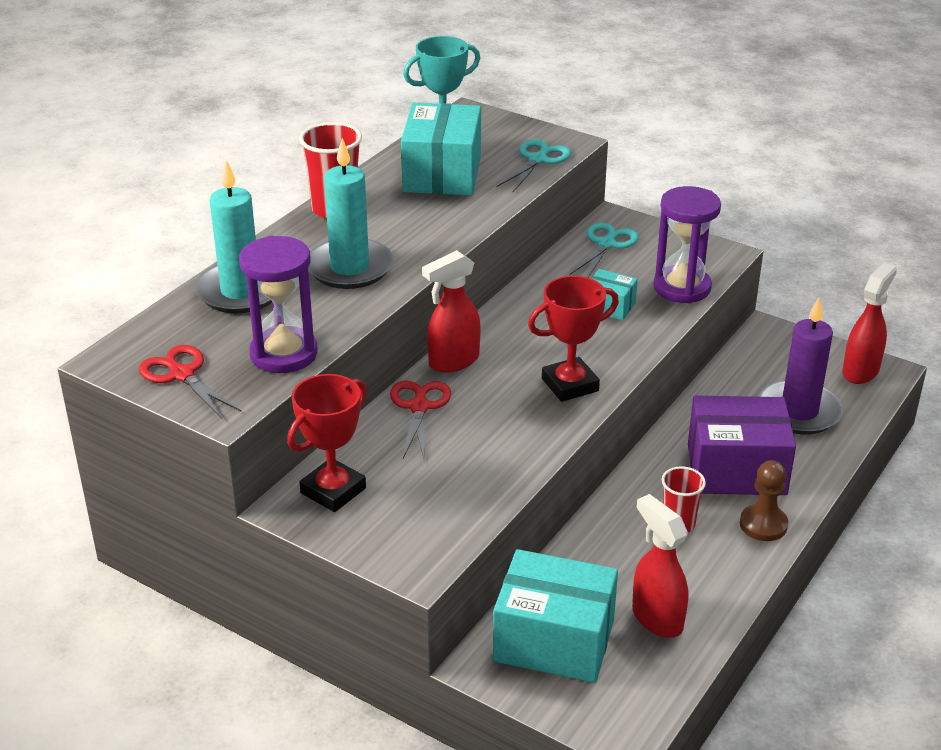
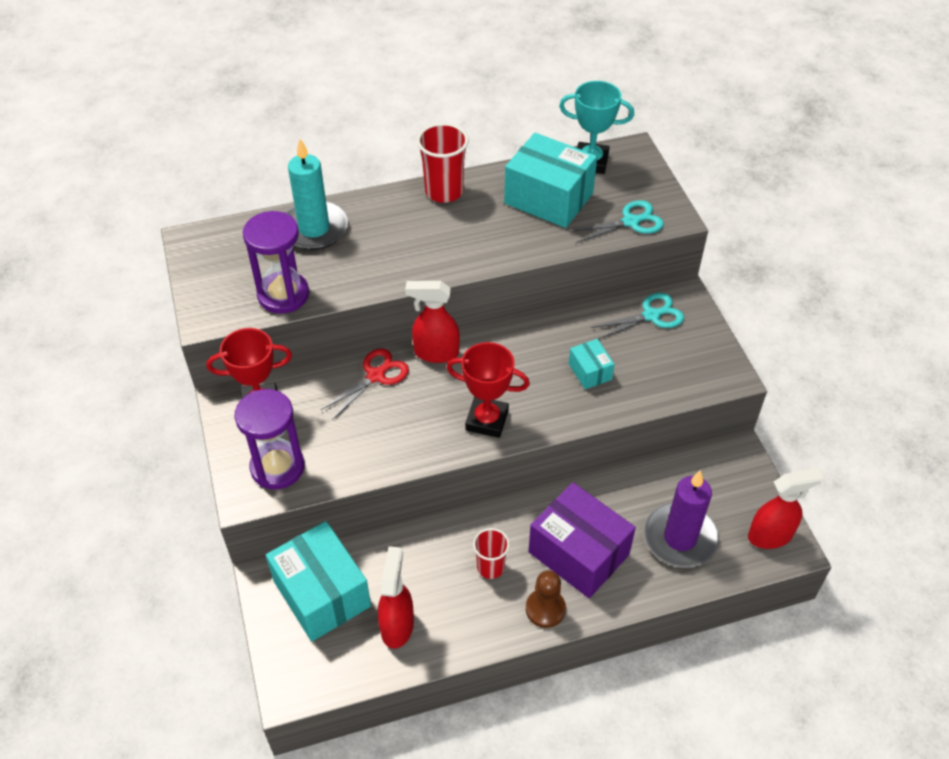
camera: 40 degrees right, 15 degrees up
(181, 374) = (214, 275): red scissors -> none
(349, 268) = (397, 248): turquoise candle -> none
(442, 174) = (548, 198): turquoise box -> turquoise box turned 75 degrees clockwise
(682, 287) = (661, 387): purple hourglass -> purple hourglass (277, 467)

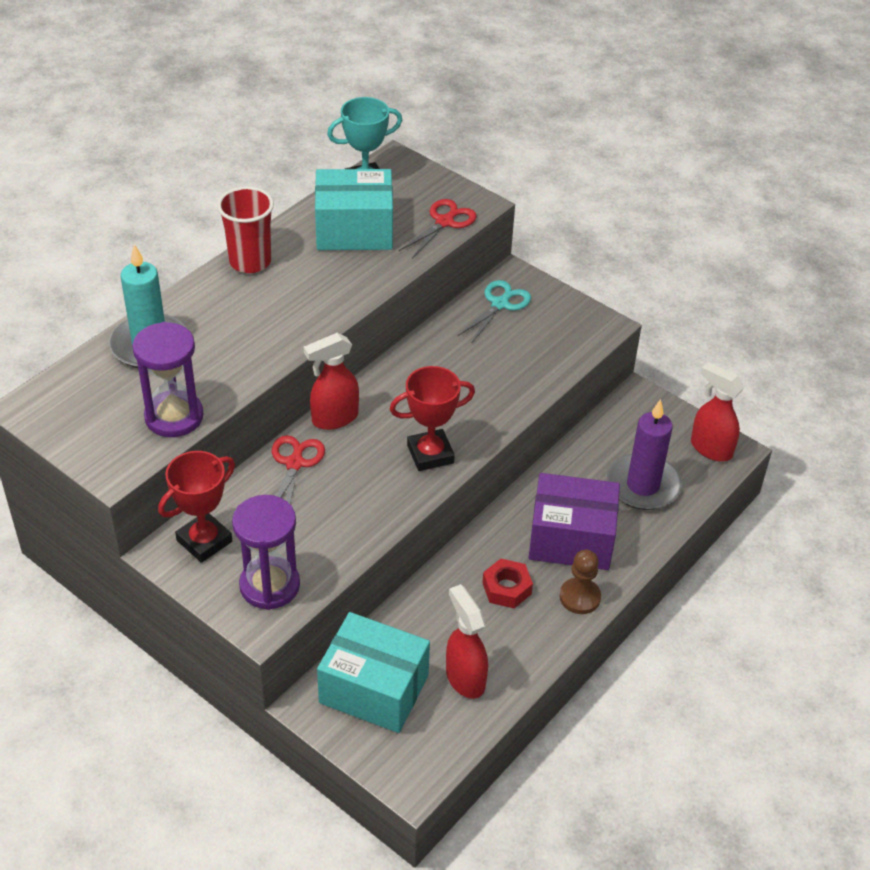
camera: 35 degrees left, 5 degrees down
(490, 567) = (506, 588): red cup -> red nut
(590, 371) = (486, 373): turquoise box -> none
(631, 222) = (445, 222): turquoise scissors -> red scissors
(770, 535) = (710, 448): red spray bottle -> red spray bottle turned 90 degrees counterclockwise

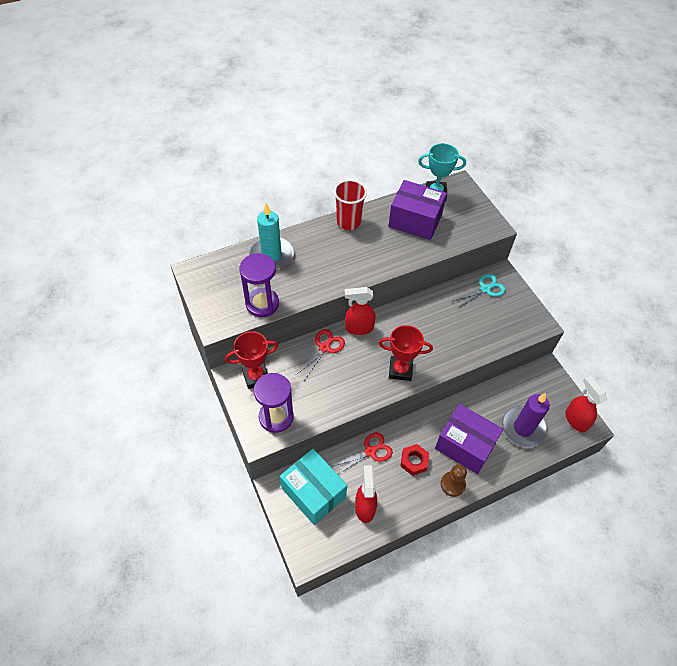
camera: 25 degrees right, 10 degrees up
(354, 230) = (415, 221): turquoise box -> purple box
(445, 222) = (469, 232): red scissors -> red scissors (370, 451)

